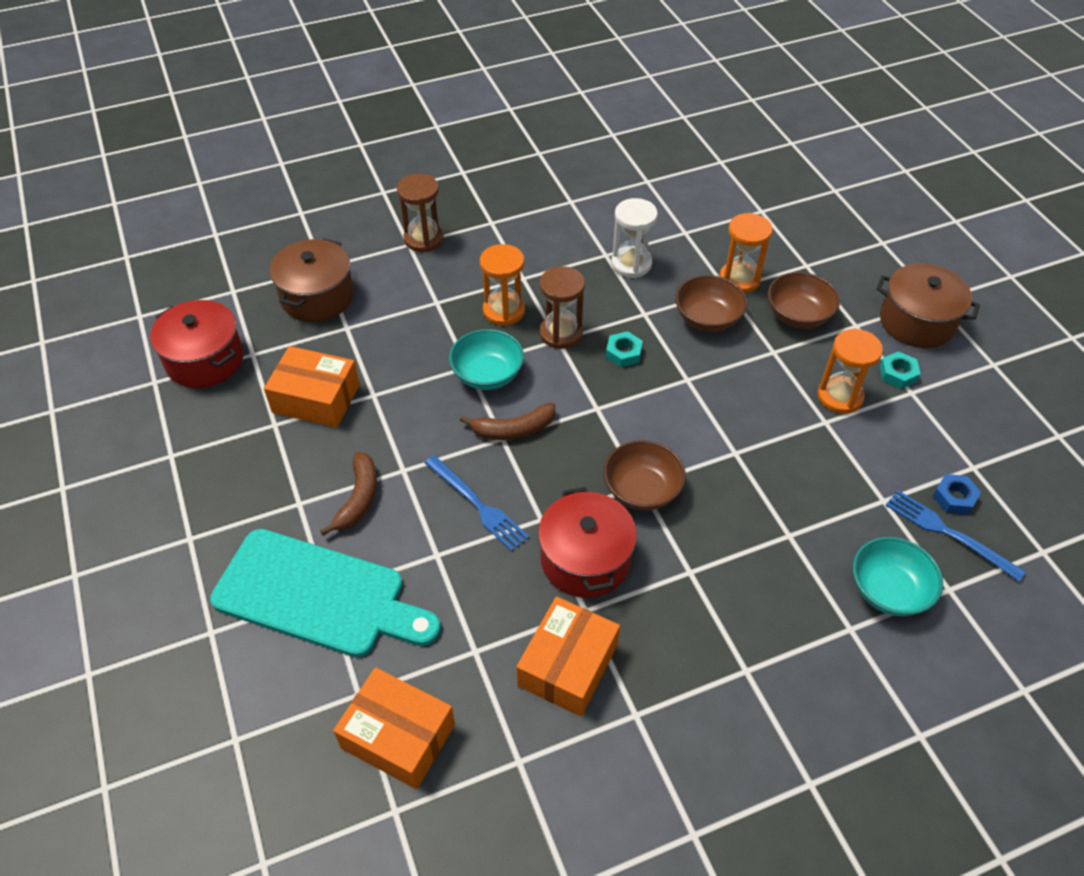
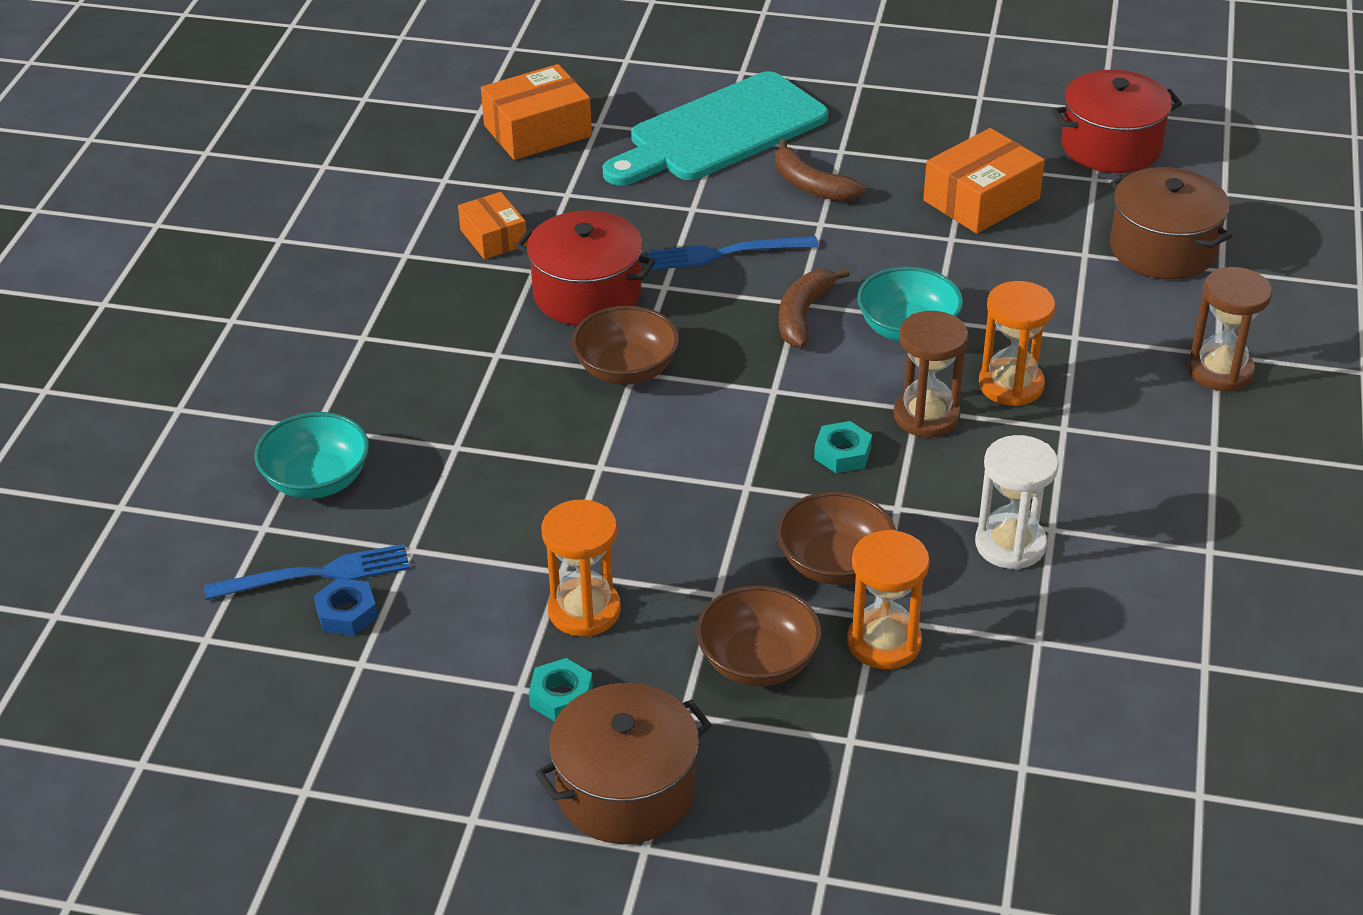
camera: 125 degrees right, 10 degrees down
(568, 665) = (493, 237): orange box -> orange box, size x0.62

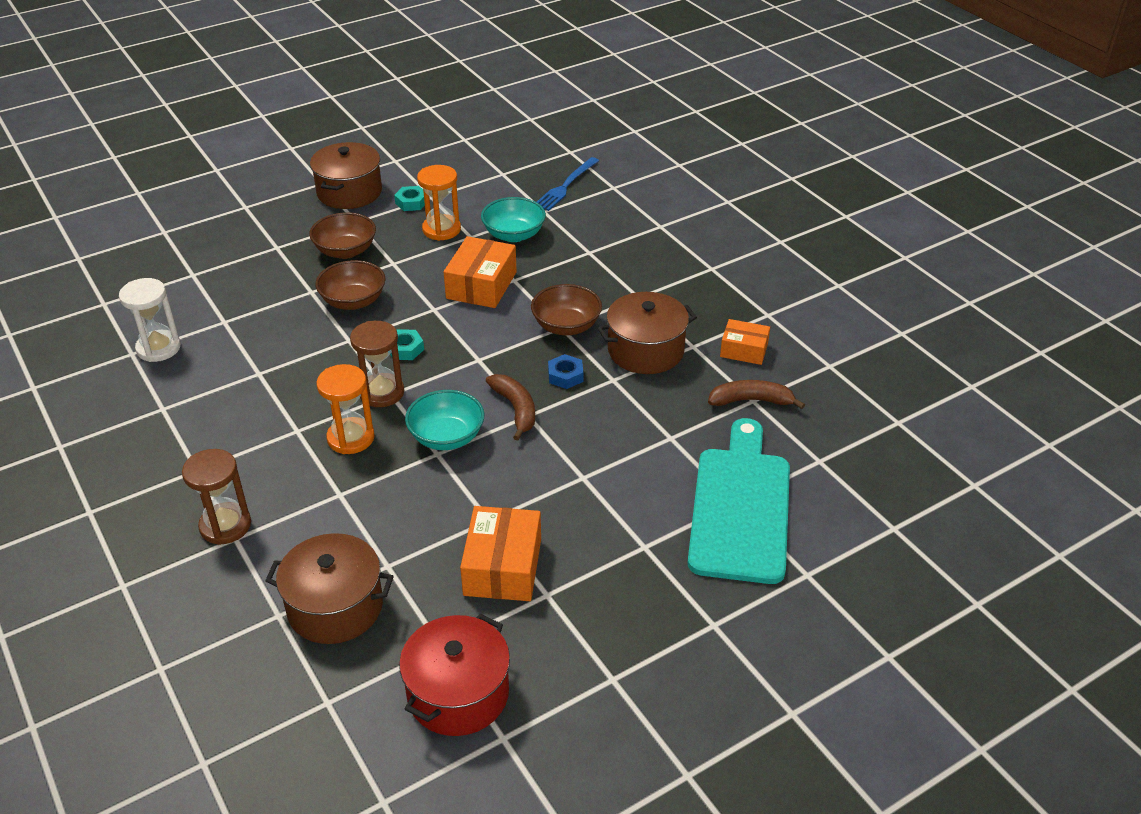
camera: 135 degrees right, 0 degrees up
(317, 480) = (623, 210): turquoise bowl -> turquoise bowl (514, 235)
(347, 613) = (533, 182): blue nut -> blue nut (565, 376)
(537, 131) = (842, 431): orange box -> orange box (481, 285)
(587, 294) = (645, 350): red pot -> brown pot
(726, 253) = (609, 420): blue fork -> none
(811, 185) = (626, 503): brown banana -> brown banana (751, 401)
(884, 642) = (297, 284): orange hourglass -> none
(1010, 544) = (274, 354): white hourglass -> white hourglass (158, 348)

